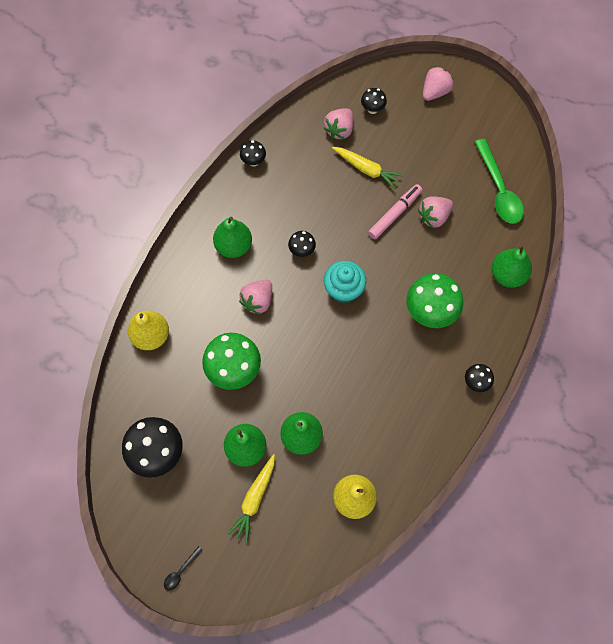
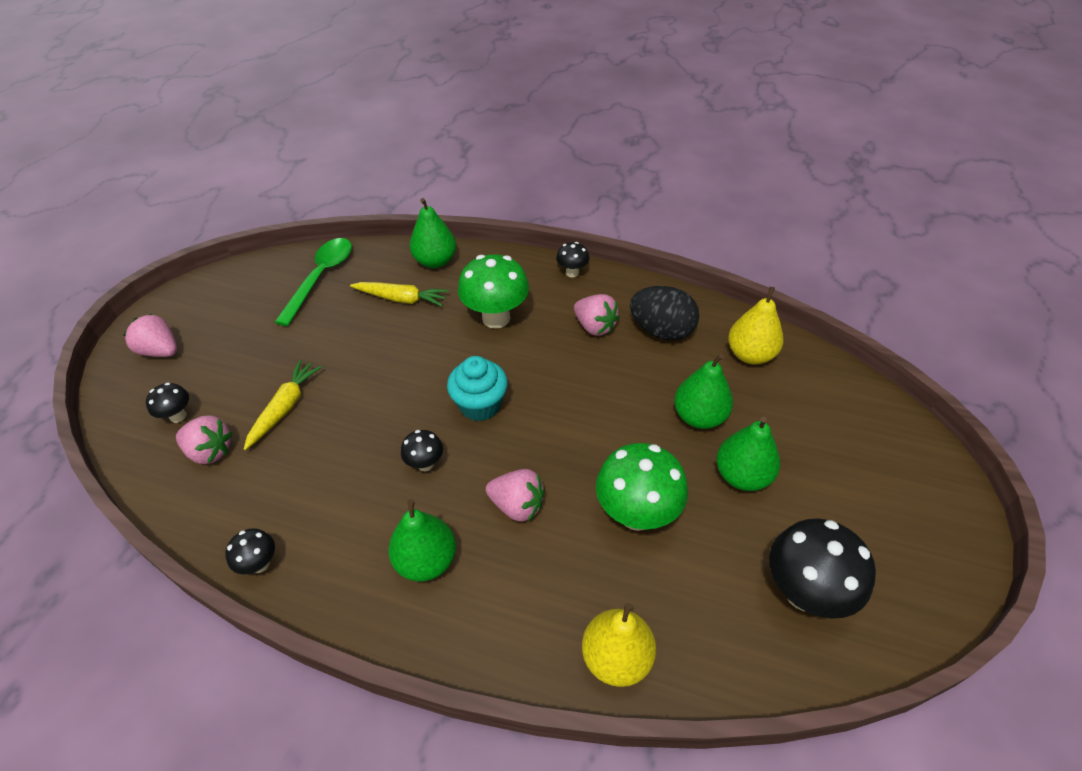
camera: 100 degrees left, 20 degrees down
(181, 571) = (944, 519): black spoon -> none
(254, 499) = (803, 452): yellow carrot -> yellow carrot (402, 299)
(393, 436) = (661, 331): none -> black egg
(394, 214) = (358, 368): pink marker -> none
(434, 217) = (361, 330): pink strawberry -> pink strawberry (595, 327)
(498, 189) = (321, 278): green spoon -> green spoon turned 45 degrees counterclockwise

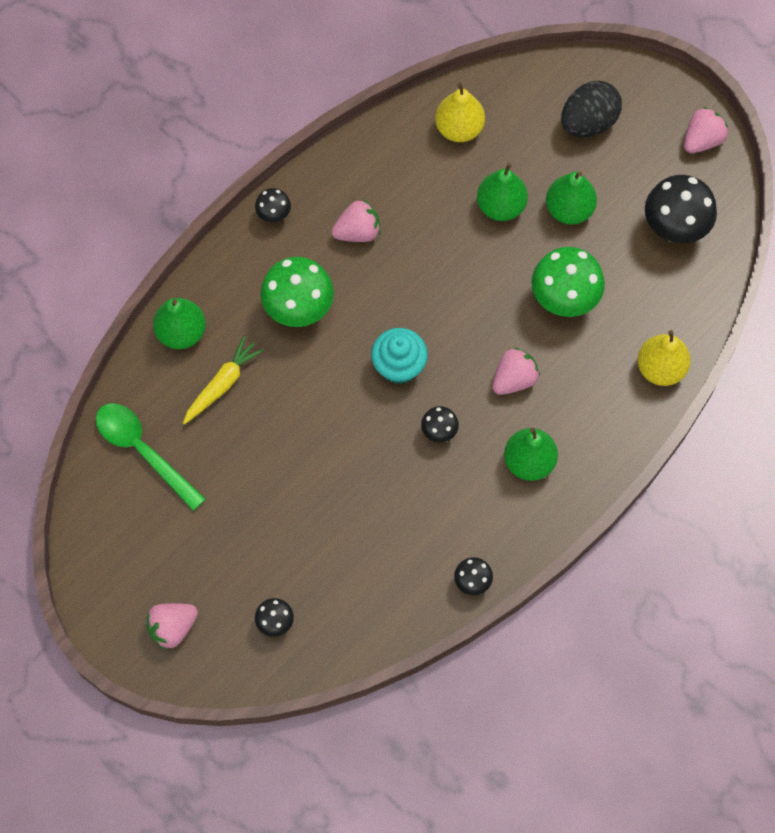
camera: 65 degrees left, 20 degrees up
(210, 451) = (334, 601): pink strawberry -> pink strawberry (702, 140)
(285, 407) = (315, 527): yellow carrot -> none
(661, 331) = (393, 180): black egg -> black egg (588, 122)

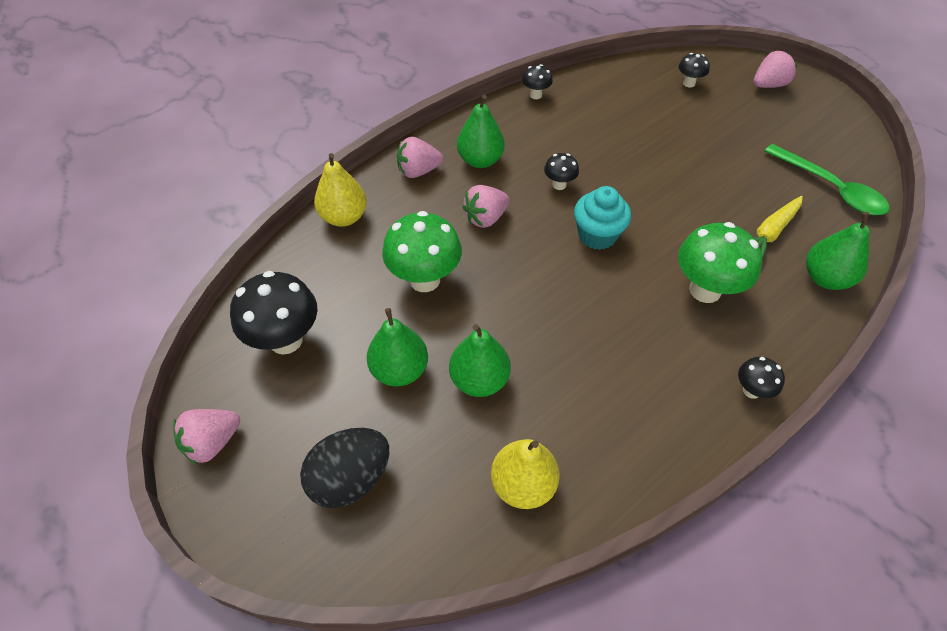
camera: 175 degrees left, 15 degrees down
(358, 232) = (648, 364): pink strawberry -> pink strawberry (418, 171)

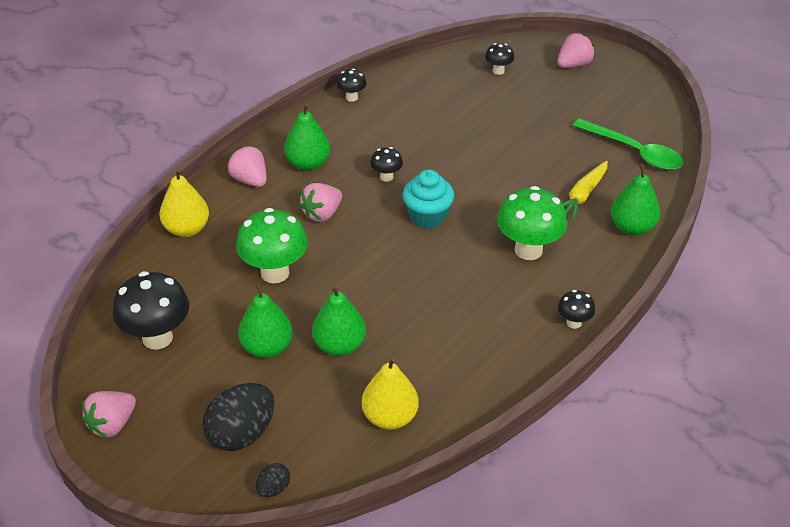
camera: 10 degrees left, 10 degrees down
(372, 562) = (274, 489): none -> black egg
(418, 171) = (250, 180): pink strawberry -> pink strawberry turned 75 degrees clockwise

